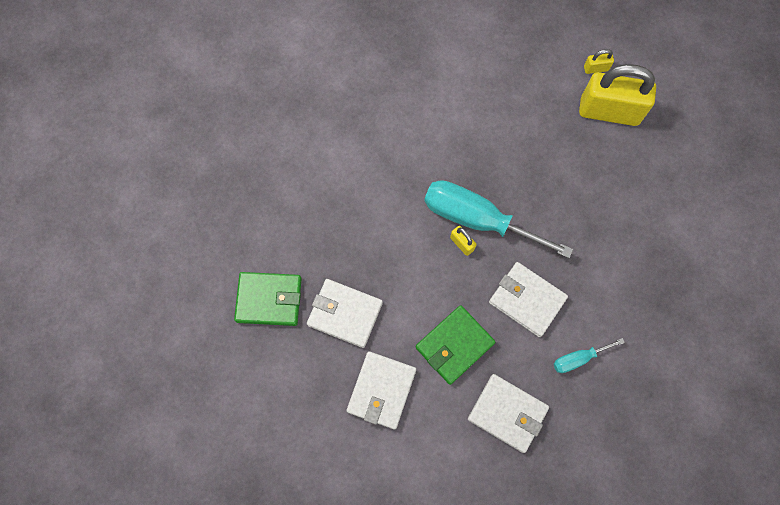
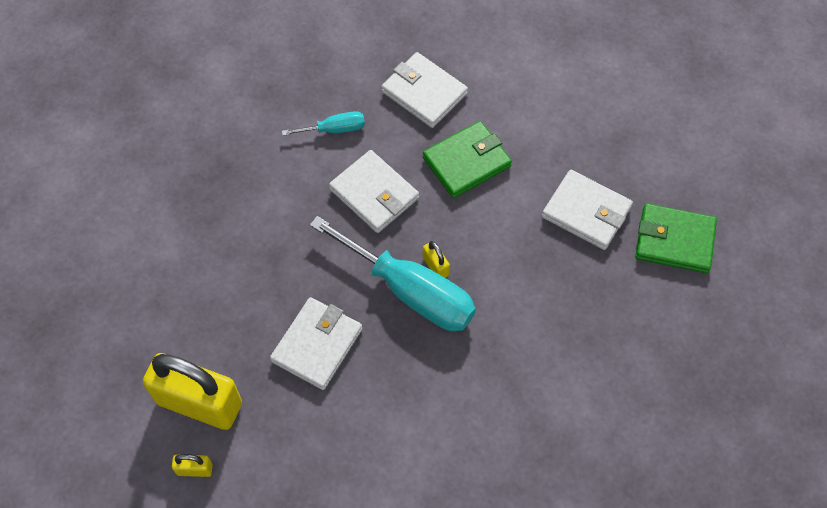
camera: 170 degrees left, 10 degrees down
(381, 390) = (554, 132): white wallet -> white wallet (317, 345)

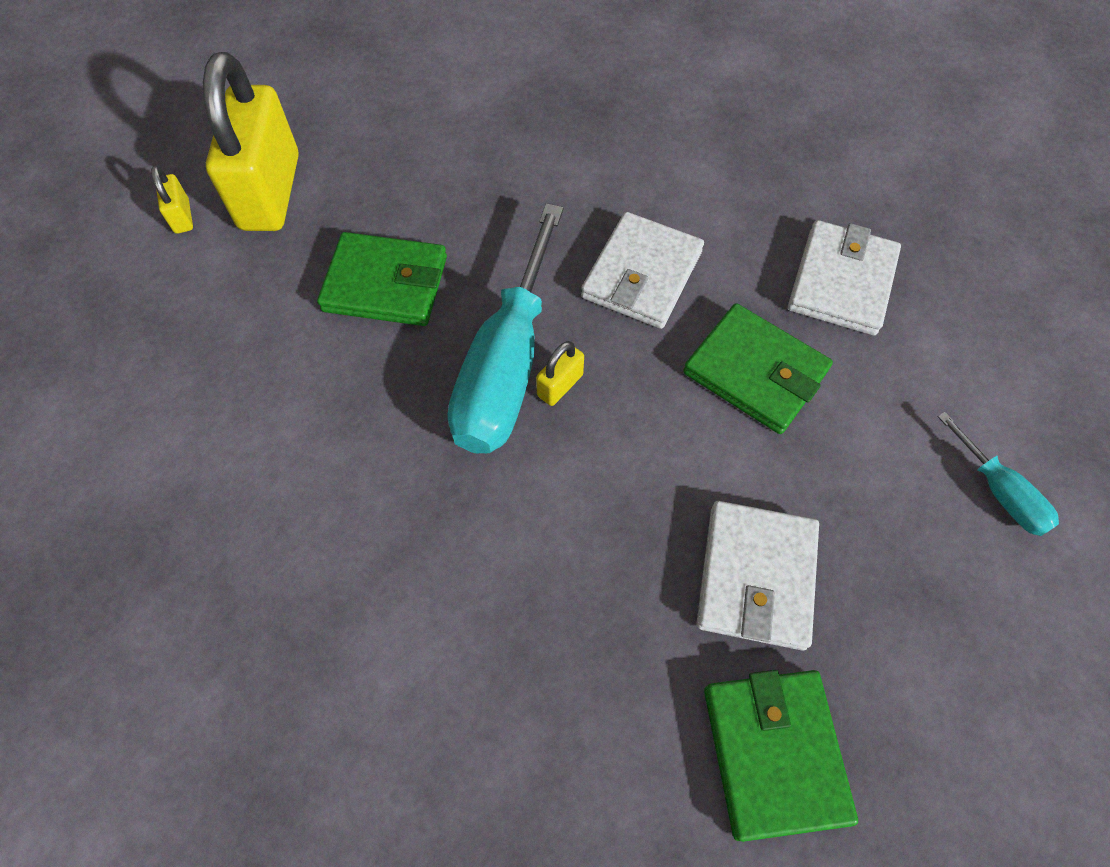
camera: 70 degrees right, 0 degrees up
(317, 345) = (385, 284): white wallet -> green wallet
(334, 129) = (719, 199): turquoise screwdriver -> turquoise screwdriver (999, 492)

